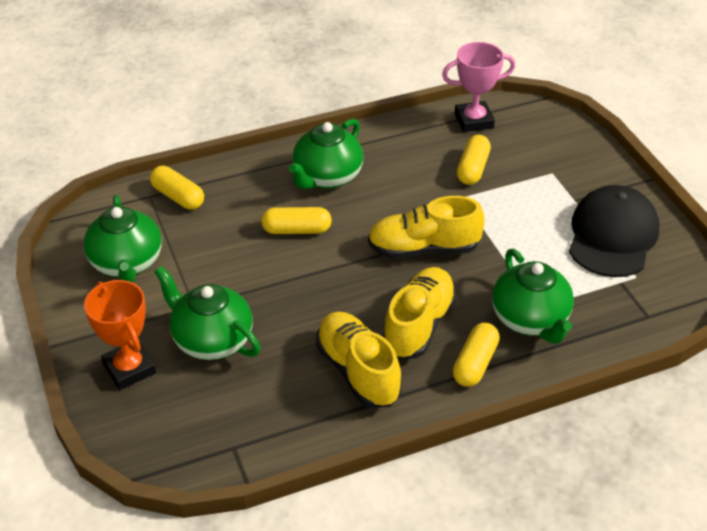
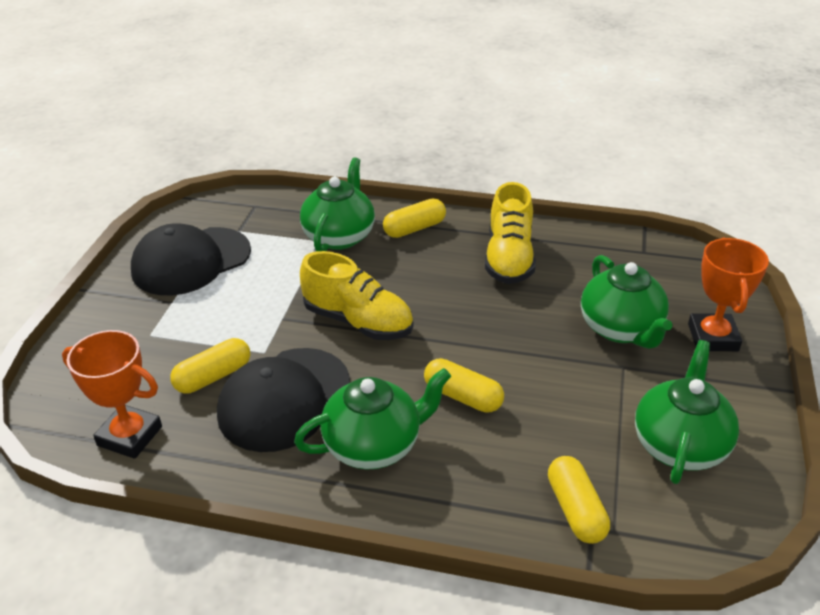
camera: 145 degrees left, 5 degrees down
(411, 177) = (284, 399): none -> black cap
(419, 325) = (429, 267): yellow shoe -> none
(474, 121) = (130, 436): pink trophy -> orange trophy

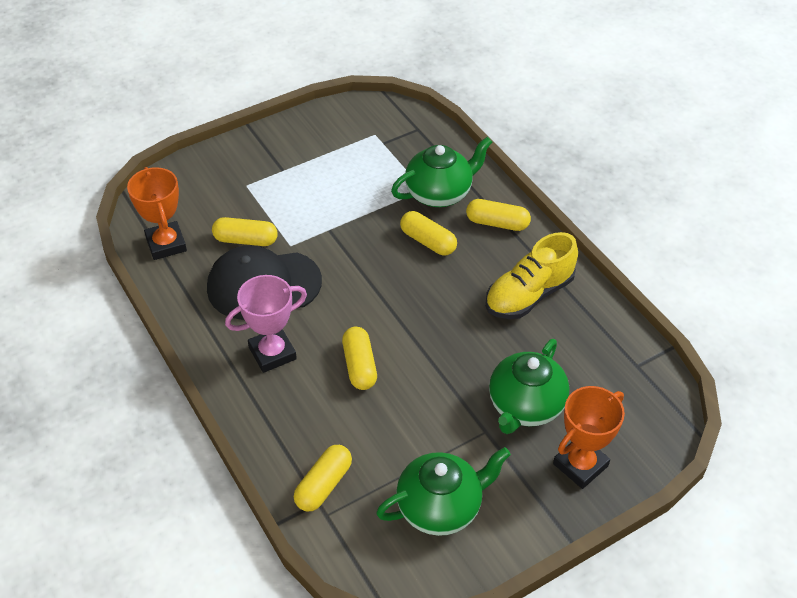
camera: 45 degrees right, 10 degrees up
(191, 261) = (327, 147): black cap -> none
(358, 321) = (368, 266): yellow shoe -> none
(374, 445) = (272, 353): green teapot -> pink trophy
(380, 273) = (428, 241): none -> yellow capsule

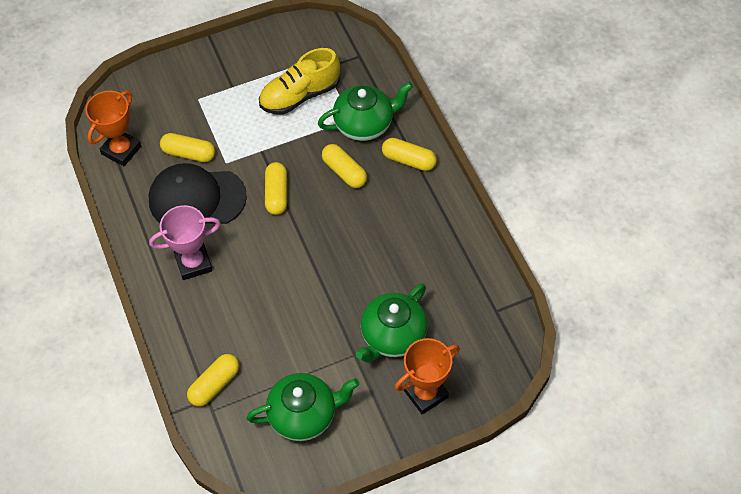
camera: 10 degrees right, 10 degrees up
(166, 244) = (121, 150): orange trophy -> orange trophy turned 45 degrees clockwise
(359, 366) = (263, 283): yellow capsule -> yellow capsule (277, 194)
(529, 295) = (420, 233): yellow shoe -> yellow shoe (300, 95)

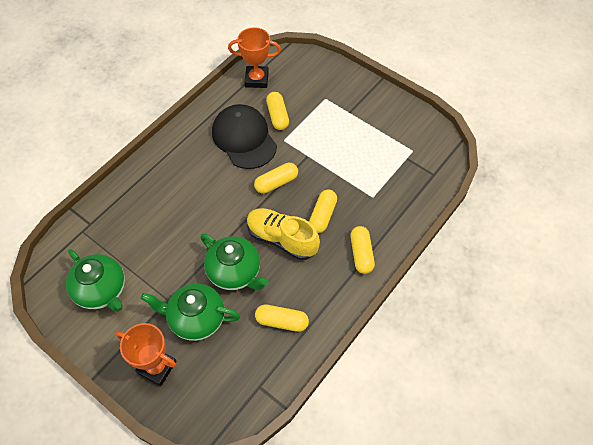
camera: 60 degrees right, 0 degrees up
(193, 263) = (191, 162): pink trophy -> none
(214, 384) = (102, 222): yellow capsule -> yellow capsule (281, 321)
(300, 95) = (370, 155): yellow shoe -> yellow shoe (282, 239)
(365, 124) = (373, 208): green teapot -> green teapot (235, 272)

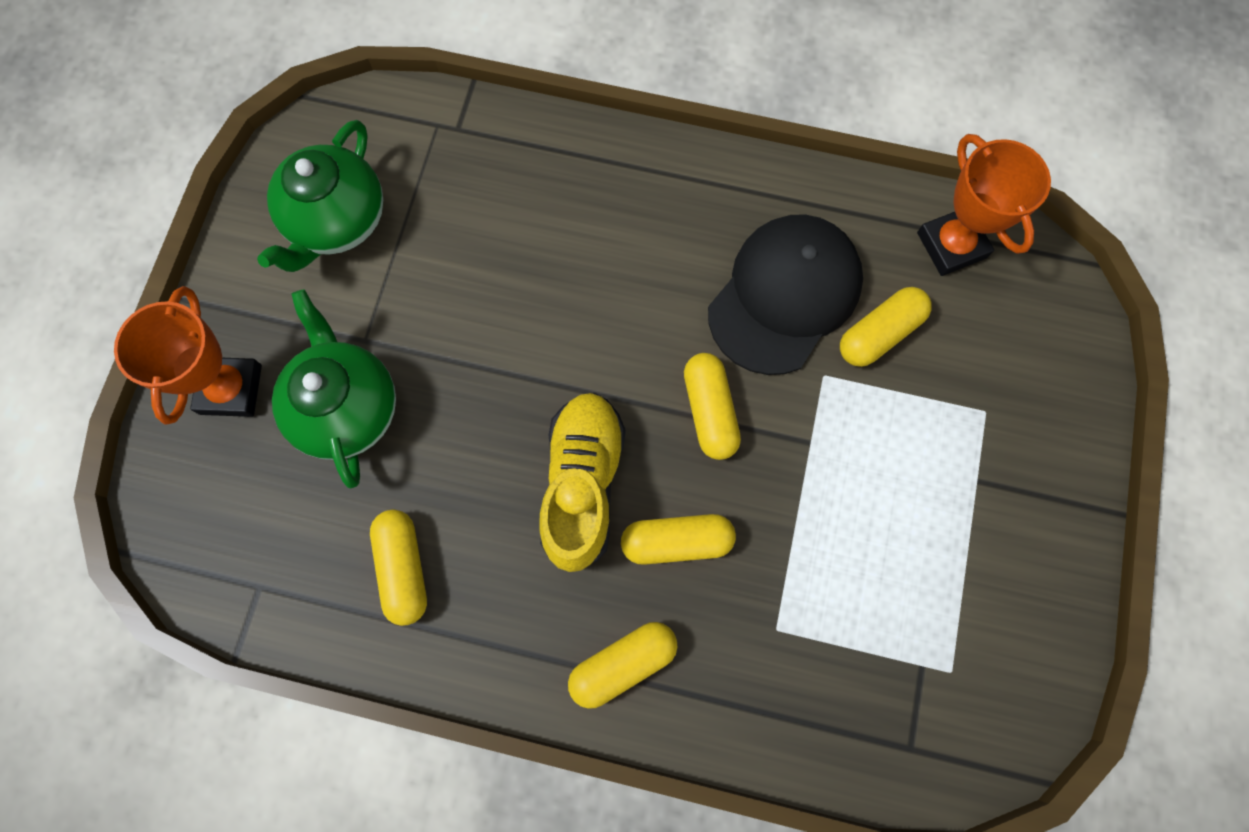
camera: 65 degrees right, 15 degrees up
(235, 272) = (470, 430): green teapot -> none
(276, 183) = (709, 411): yellow capsule -> yellow capsule turned 45 degrees clockwise

